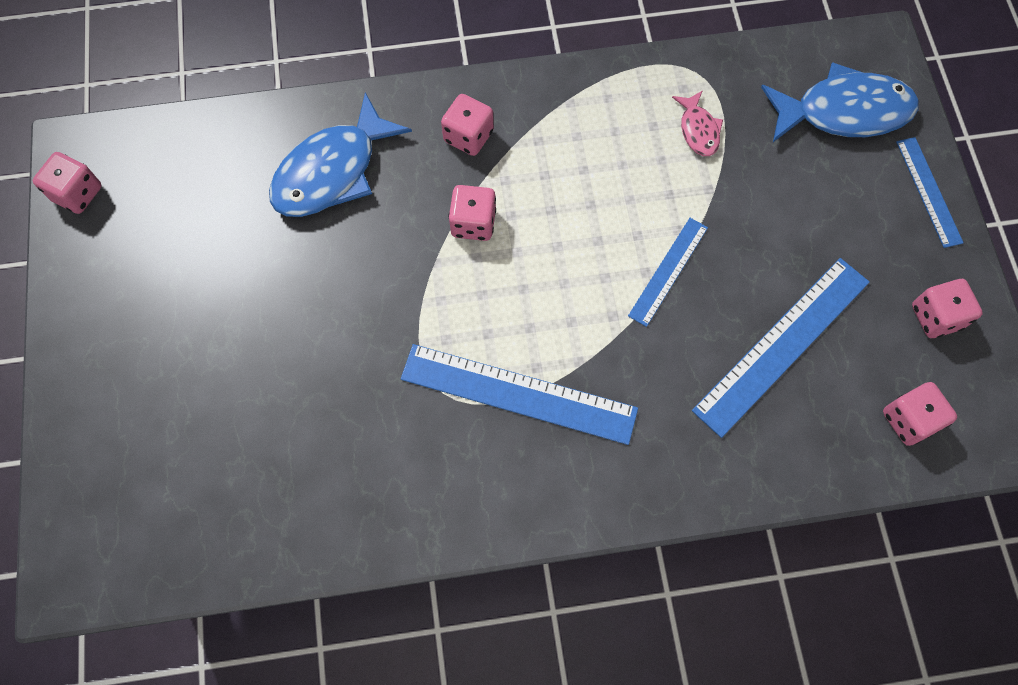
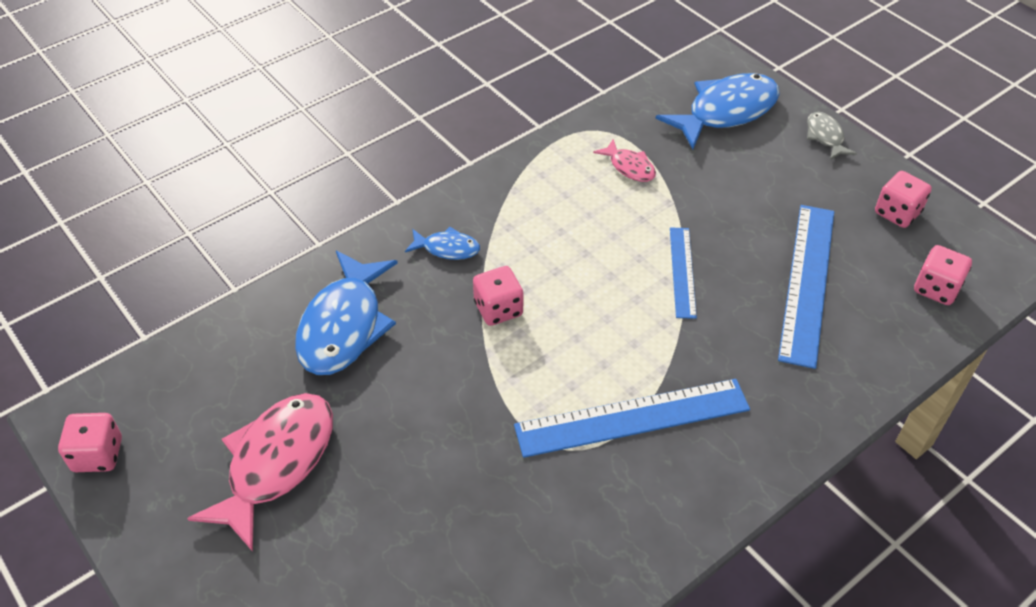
camera: 30 degrees left, 20 degrees down
(203, 275) = (276, 463): none -> pink fish
(468, 136) = (447, 248): pink dice -> blue fish
(928, 191) = (825, 136): blue ruler -> grey fish

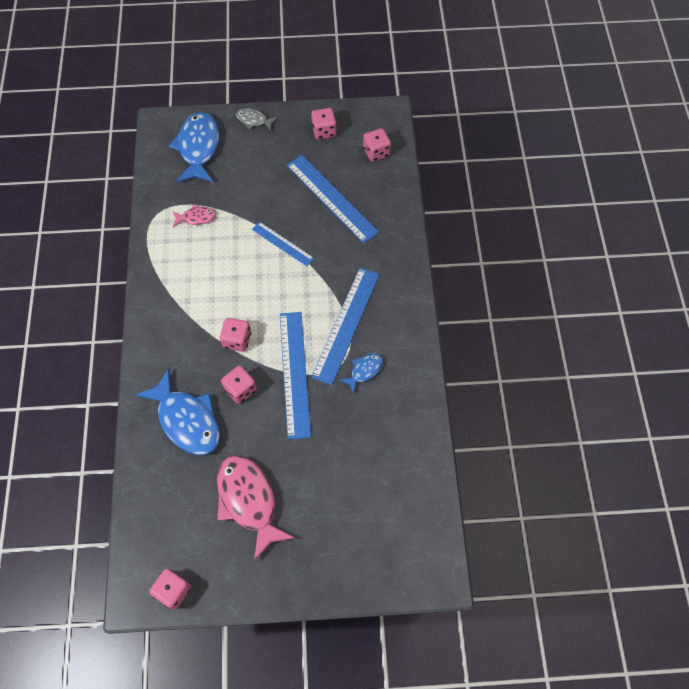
camera: 55 degrees left, 15 degrees up
(431, 356) = (240, 389): none -> pink dice
(447, 248) = (177, 339): blue fish -> blue fish (364, 371)
(504, 402) = (294, 373): none -> blue ruler

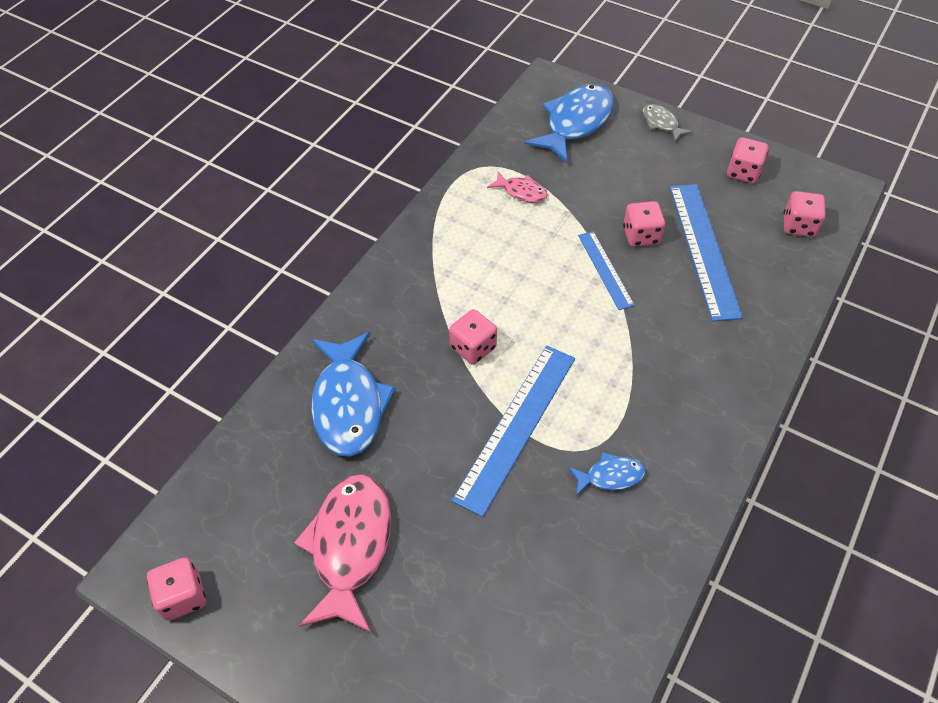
camera: 35 degrees right, 10 degrees down
(240, 389) = (436, 406): pink dice -> pink dice (641, 235)
(346, 324) = (624, 405): blue ruler -> none

